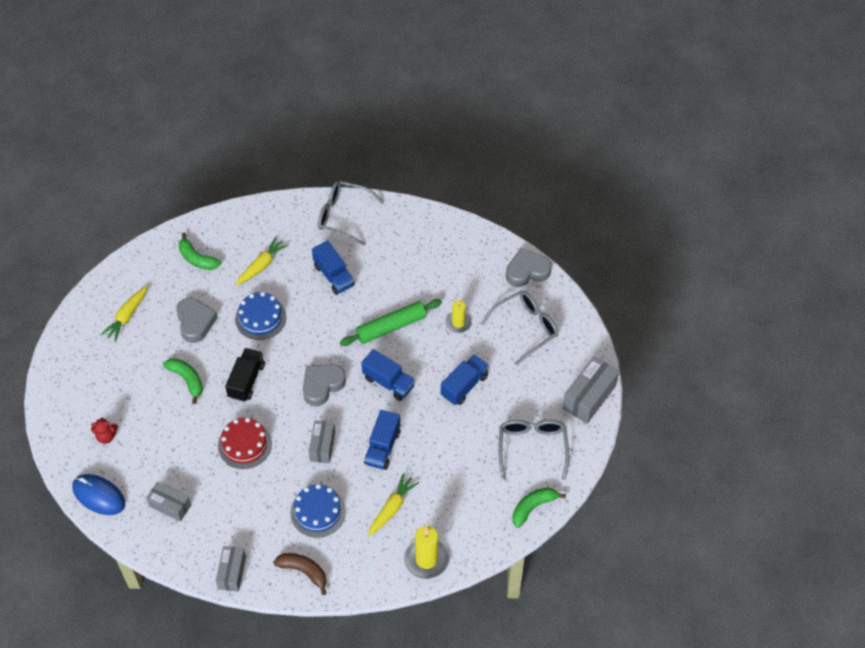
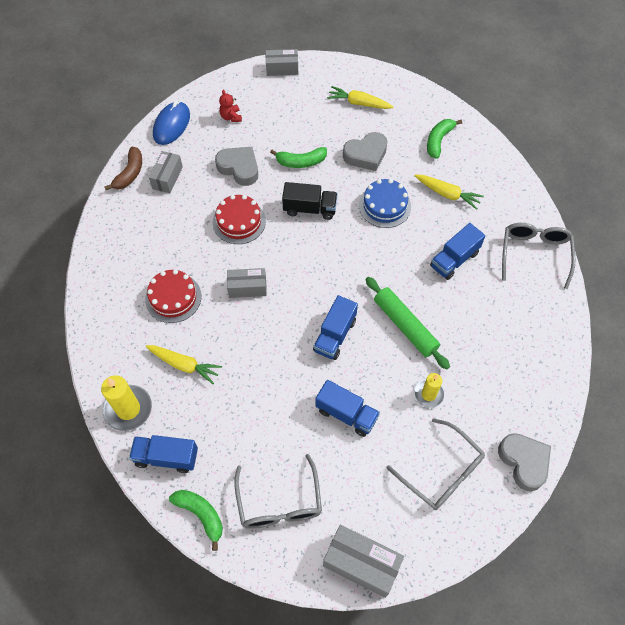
camera: 80 degrees right, 5 degrees up
(187, 380) = (301, 162): green banana -> green banana turned 45 degrees clockwise
(232, 572) = (103, 239): grey box -> grey box (282, 69)
(304, 571) = (107, 298): brown banana -> brown banana (130, 173)
(318, 512) = (173, 298): blue cake -> red cake
(322, 386) = (317, 274): grey heart -> grey heart (239, 168)
(382, 447) = (254, 343): blue truck -> blue truck (166, 457)
(532, 447) = (279, 503): grey glasses -> grey glasses turned 90 degrees clockwise

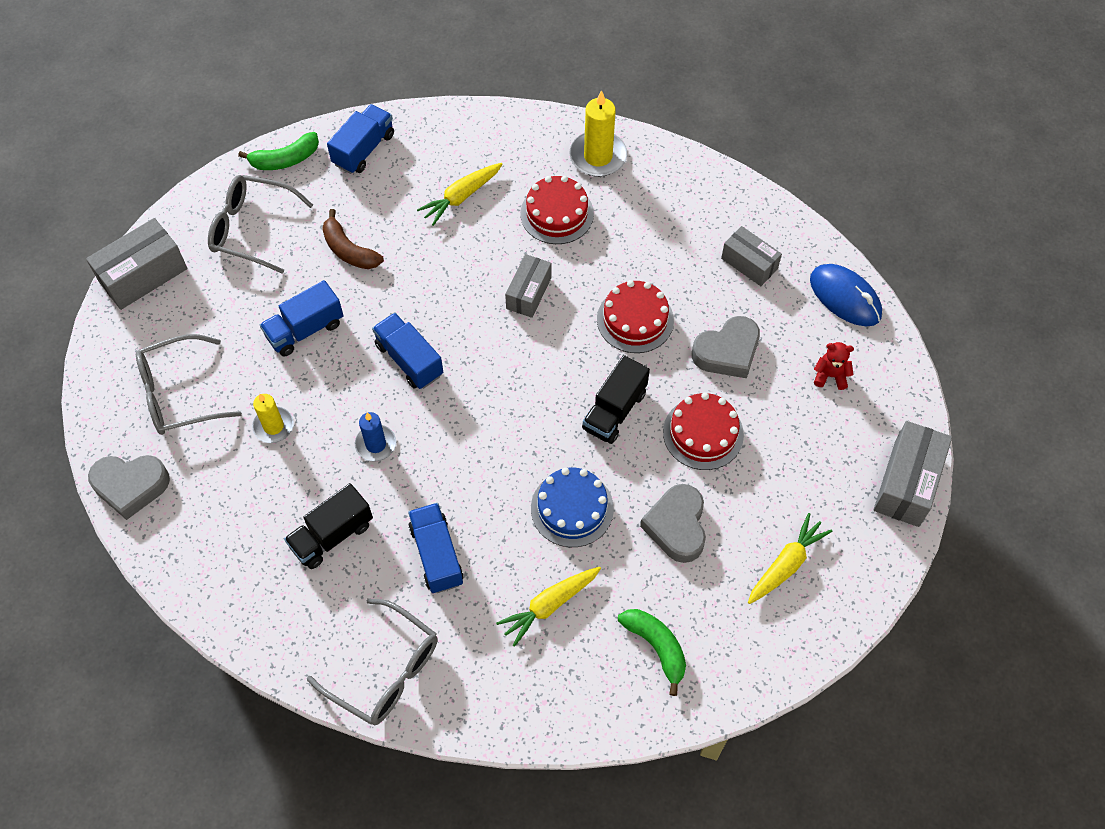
camera: 115 degrees right, 0 degrees up
(128, 409) = (439, 133): yellow candle -> yellow candle (598, 156)
(130, 173) = (776, 225): brown banana -> brown banana (349, 250)
(282, 69) = (907, 483): grey box -> grey box, size x1.53
(301, 162) = (703, 433): green banana -> red cake
(405, 326) = (375, 444): green rolling pin -> blue candle
(478, 320) = (332, 535): none -> black truck

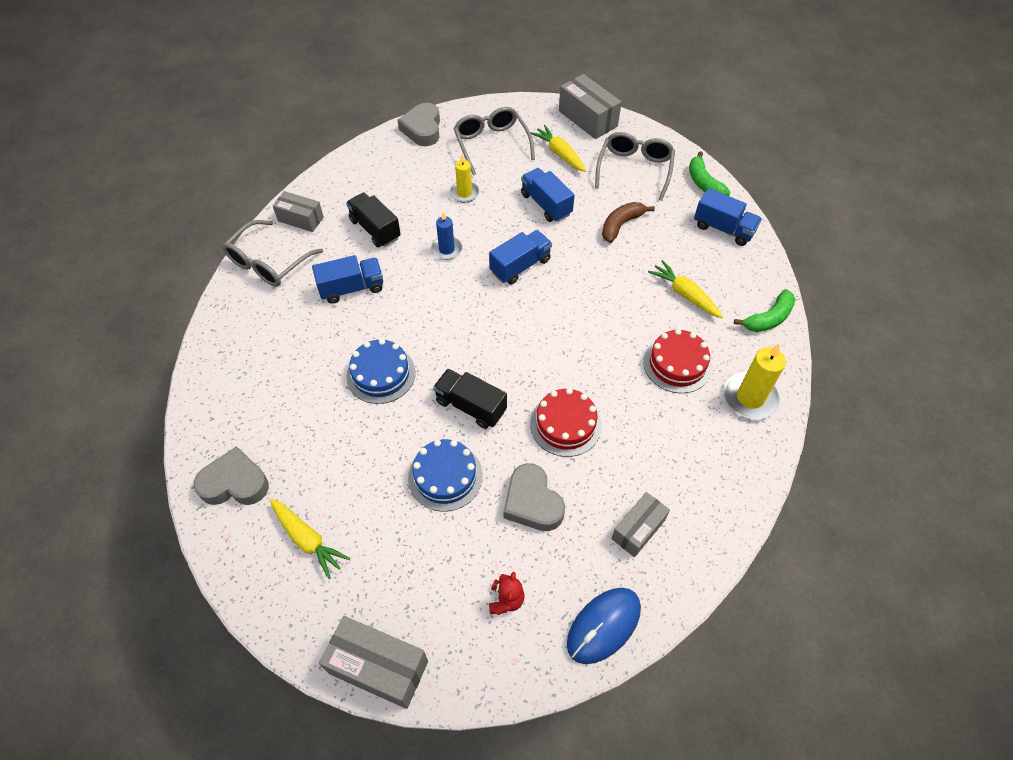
camera: 90 degrees right, 5 degrees down
(529, 293) = (589, 343): grey box -> grey box (300, 219)
(550, 605) = (300, 359): yellow carrot -> yellow carrot (560, 154)
(656, 647) = (251, 432): green banana -> green banana (768, 318)
(676, 526) = (356, 451): grey heart -> grey heart (235, 483)
(703, 433) = (445, 476): red cake -> blue cake

